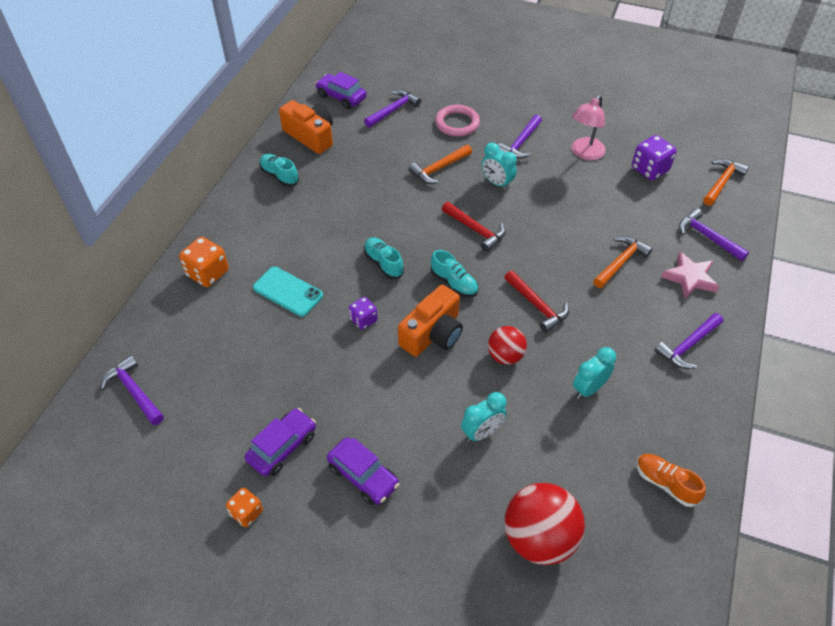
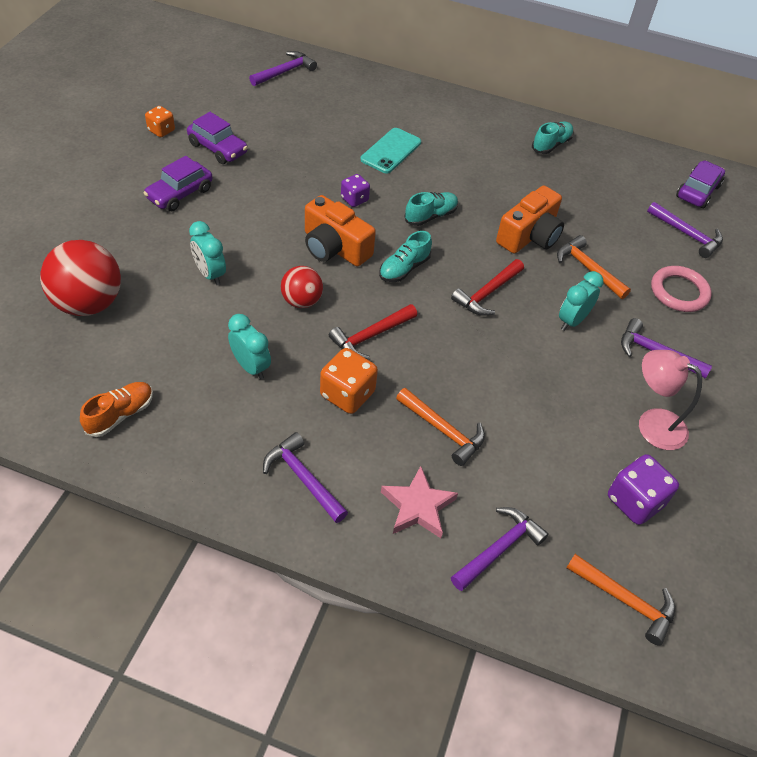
camera: 85 degrees right, 0 degrees up
(208, 273) = (412, 103): orange dice -> orange dice (347, 394)
(310, 136) = (620, 167): orange camera -> orange camera (529, 236)

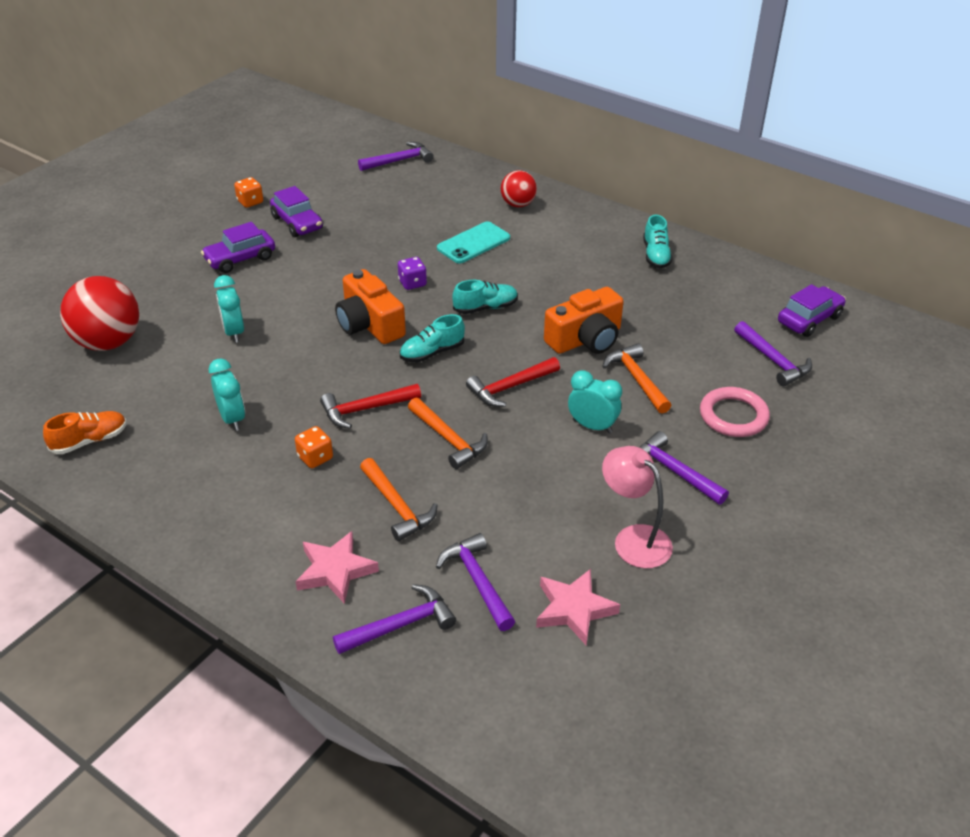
camera: 20 degrees right, 10 degrees down
(301, 301) = (311, 368): red ball -> red ball (518, 204)
(303, 478) = (233, 524): purple hammer -> purple hammer (477, 581)
(347, 394) = (315, 457): orange dice -> orange dice, size x0.62
(551, 145) = (656, 255): turquoise shoe -> turquoise shoe turned 120 degrees clockwise
(572, 321) = (592, 426): turquoise clock -> turquoise clock turned 60 degrees clockwise
(625, 600) = (513, 701): orange hammer -> orange hammer (448, 439)
(634, 501) = (574, 609): purple dice -> pink star

